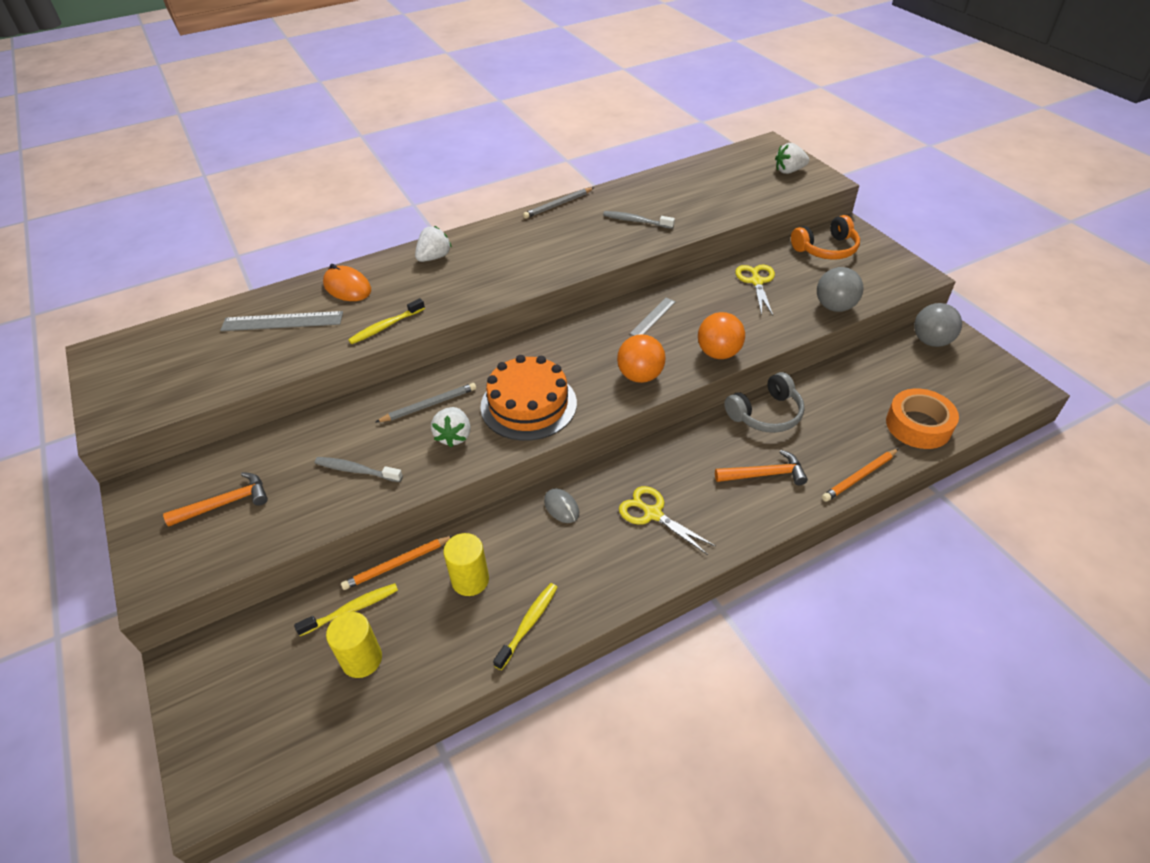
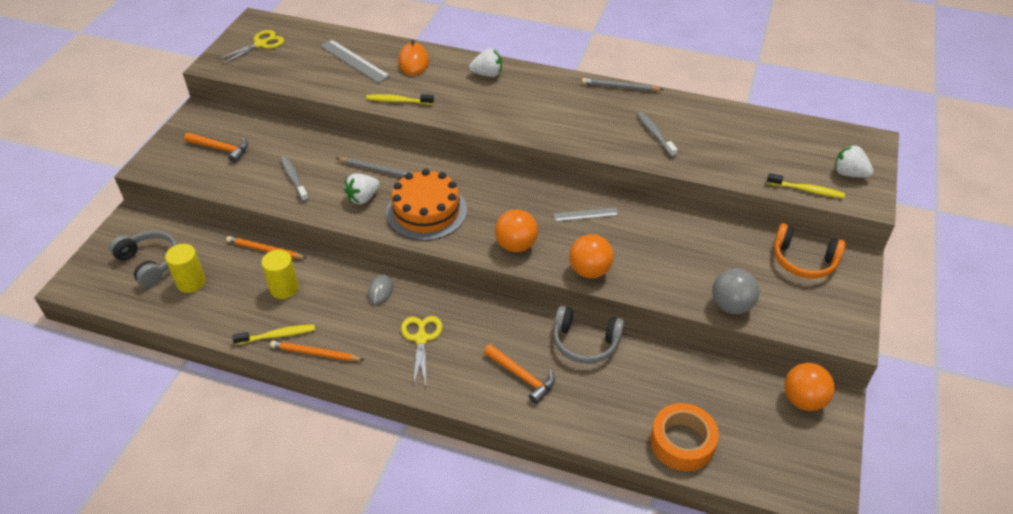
camera: 45 degrees right, 0 degrees up
(281, 684) = (150, 263): none -> grey headphones
(352, 609) = (218, 254): yellow toothbrush -> yellow toothbrush (807, 190)
(756, 282) = (701, 244): yellow scissors -> yellow scissors (260, 44)
(859, 476) = (581, 433): orange pencil -> orange pencil (315, 353)
(931, 341) = (803, 400): grey ball -> orange ball

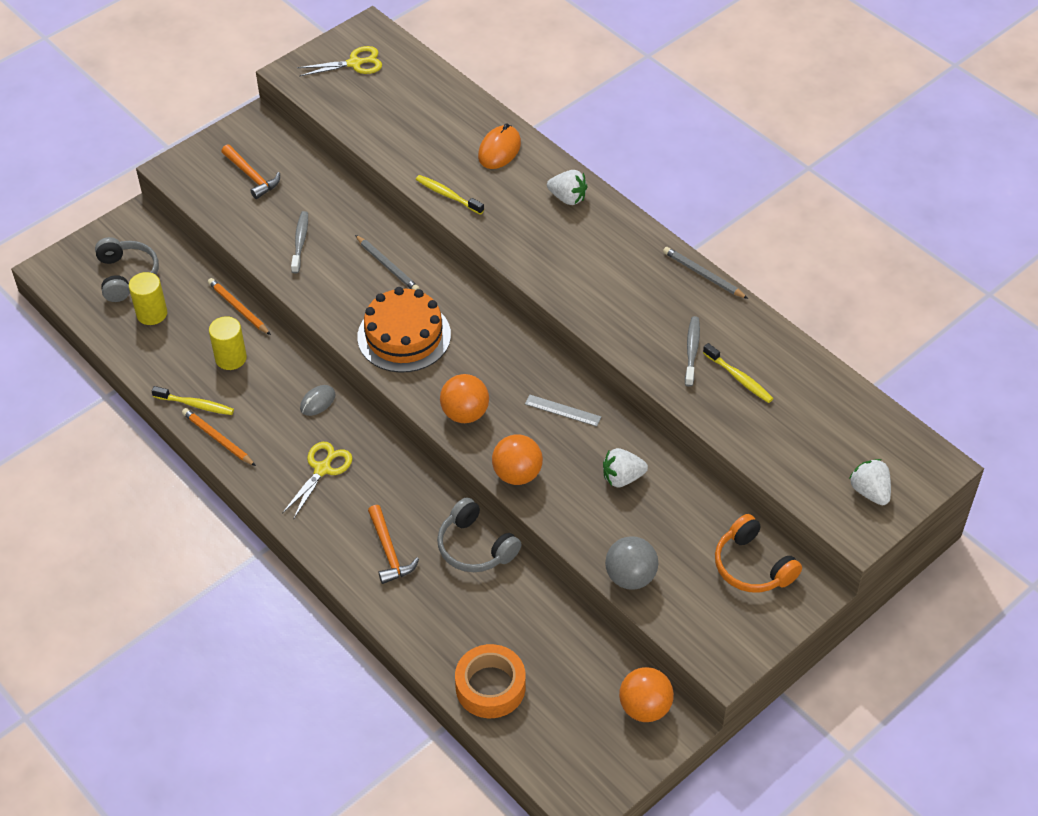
camera: 30 degrees right, 5 degrees up
(354, 61) = (437, 123): grey ruler -> none
(363, 198) = (352, 293): white strawberry -> white strawberry (622, 478)
(807, 190) = (801, 489): yellow toothbrush -> yellow toothbrush (739, 378)

